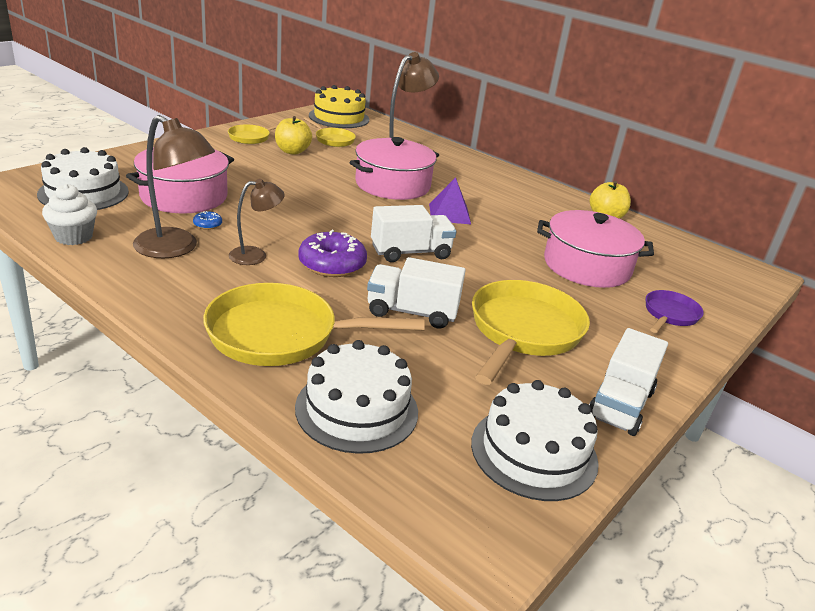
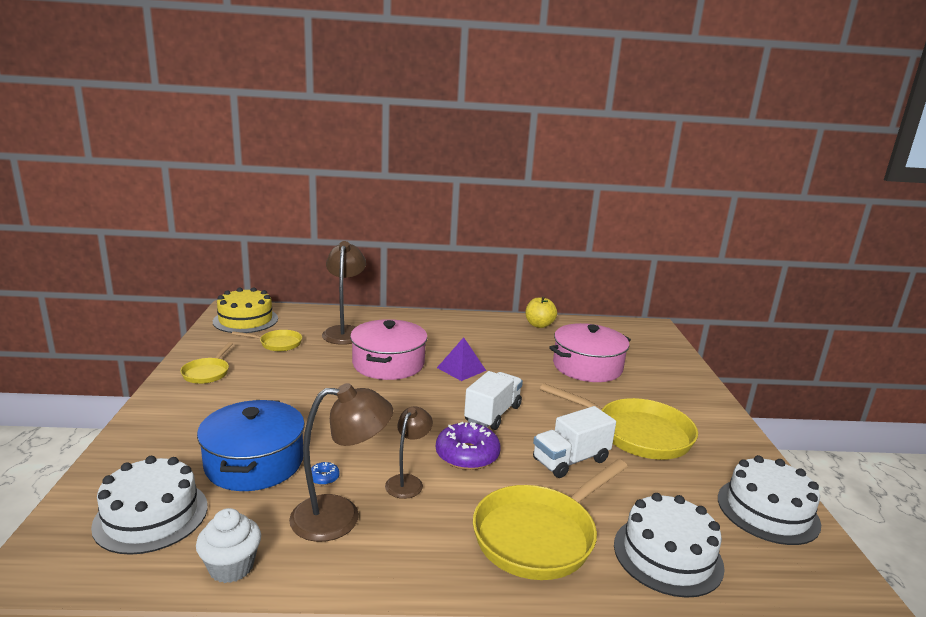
camera: 40 degrees left, 10 degrees down
(184, 196) = (254, 462): pink pot -> blue pot
(292, 151) = (265, 370): yellow apple -> none
(523, 331) = (637, 433): yellow pan -> yellow pan turned 135 degrees clockwise
(620, 405) = (743, 451): white truck -> none
(669, 315) = (667, 377): purple pan -> none

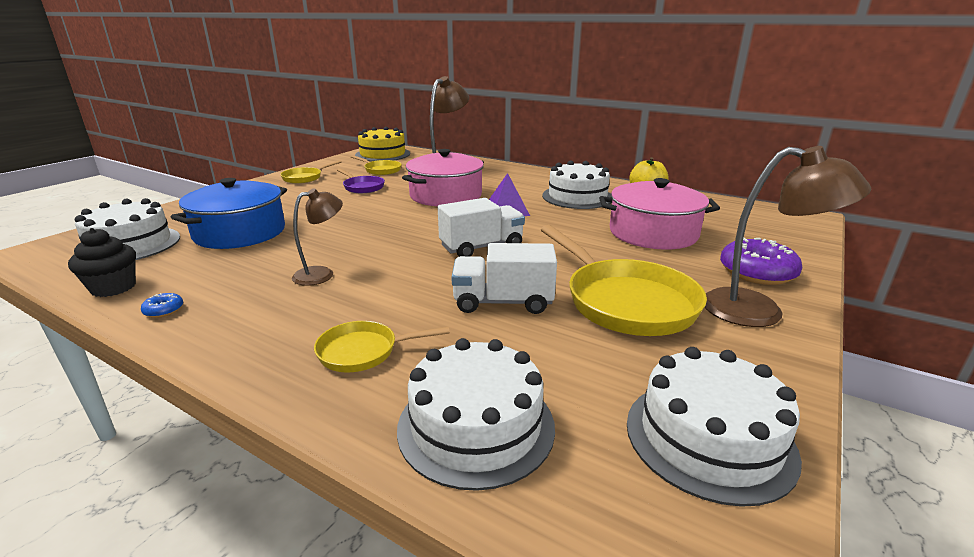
camera: 35 degrees right, 5 degrees up
(231, 567) = (113, 287): white cupcake -> black cupcake
(293, 371) = (362, 187): none -> purple pan
(324, 478) = (266, 254): blue donut -> blue donut (164, 310)
(340, 517) = (231, 281): brown lamp -> brown lamp (759, 311)
(467, 455) = (405, 270): purple donut -> purple donut (757, 272)
(496, 340) = (577, 197): none -> white cake
(539, 535) = (363, 352): yellow pan -> yellow pan, size x0.52

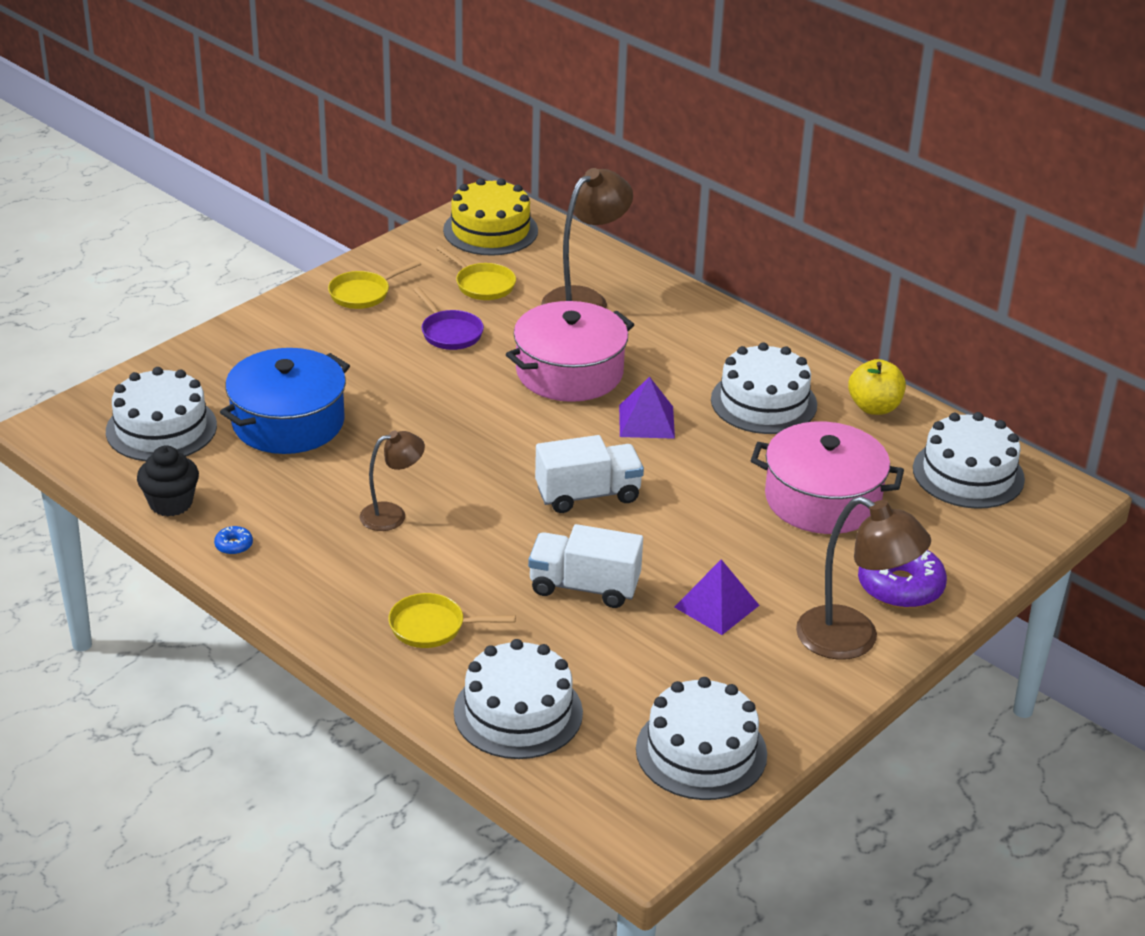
camera: 10 degrees right, 10 degrees up
(625, 301) = (716, 606): yellow pan -> purple pyramid
(734, 213) = (968, 474): none -> white cake

